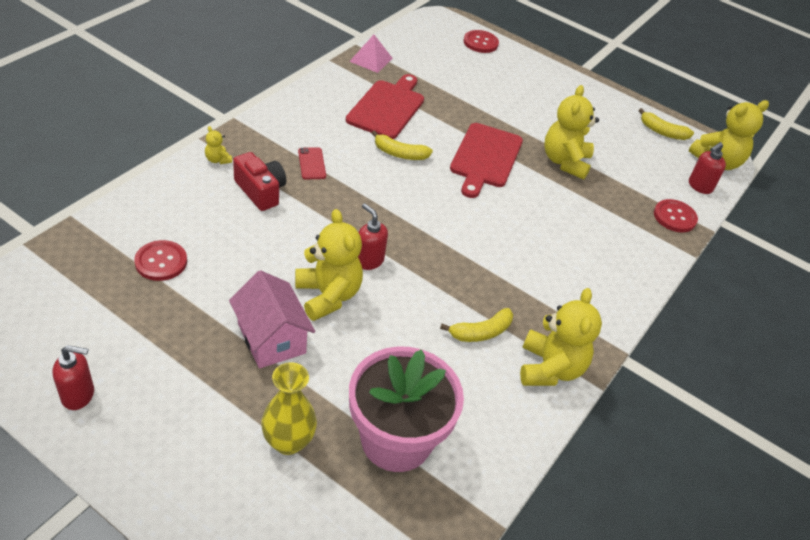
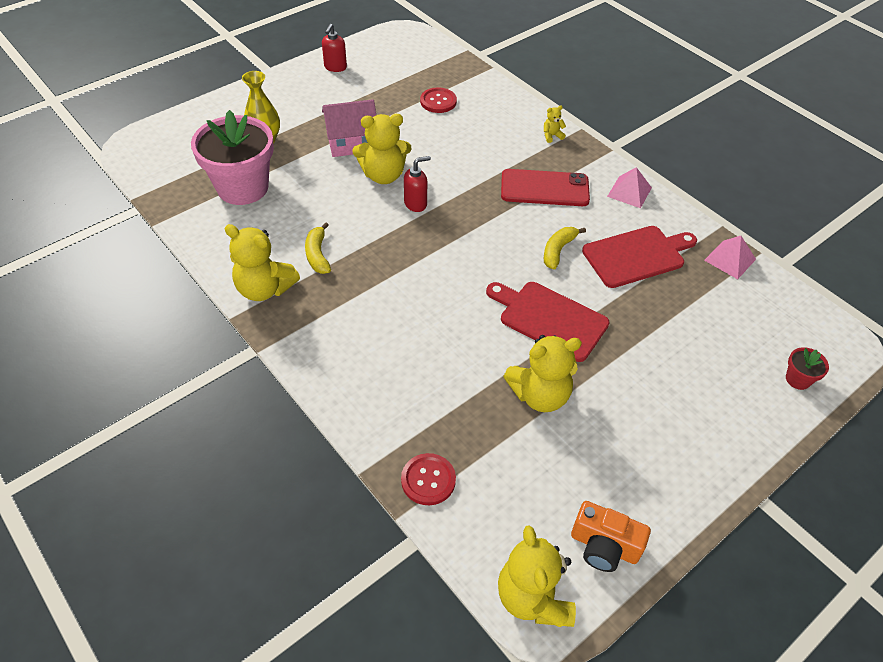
camera: 110 degrees right, 5 degrees up
(260, 191) = (509, 155): red camera -> none
(299, 108) = (629, 192): none -> pink pyramid
(312, 163) = (544, 188): red phone -> red phone, size x2.02
(387, 108) = (636, 256): red cutting board -> red cutting board turned 60 degrees counterclockwise
(480, 43) = (798, 379): red button -> red flower pot
(565, 162) = (540, 395): yellow teddy bear -> yellow teddy bear turned 135 degrees clockwise
(662, 132) = (604, 546): yellow banana -> orange camera
(699, 186) = (481, 542): red soap dispenser -> none

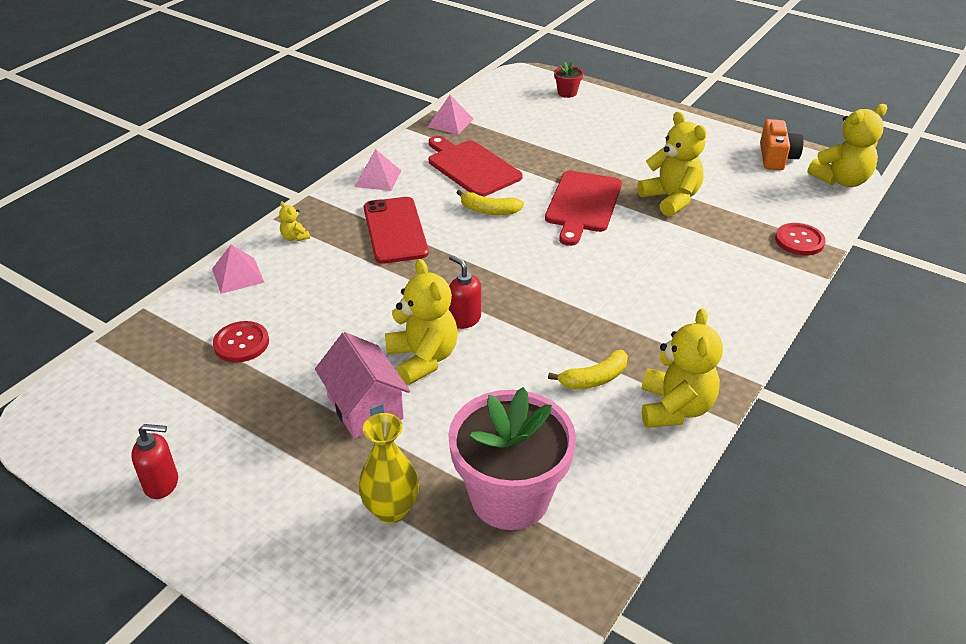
camera: 105 degrees left, 10 degrees down
(513, 106) = (237, 275): none -> pink pyramid

